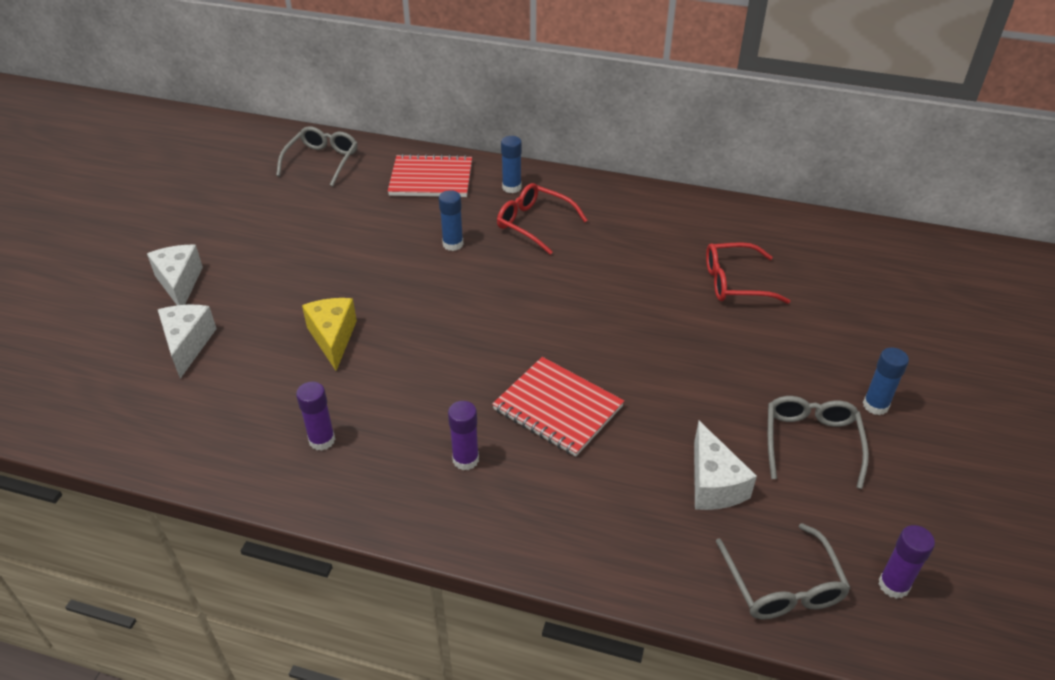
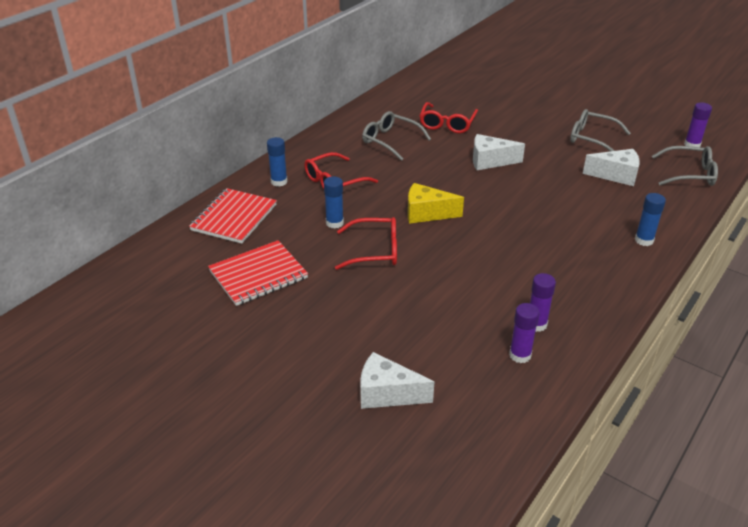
camera: 70 degrees left, 5 degrees down
(179, 283) = (288, 393): white cheese -> white cheese (490, 161)
(322, 161) = (151, 275): grey glasses -> grey glasses (391, 141)
(333, 338) = (420, 303): yellow cheese -> yellow cheese (426, 213)
(413, 284) = (374, 251): none -> red glasses
(465, 459) = (574, 260): purple glue stick -> purple glue stick (520, 355)
(557, 408) = (538, 214): red notebook -> red notebook (258, 275)
(875, 405) = (570, 113): blue glue stick -> blue glue stick (644, 240)

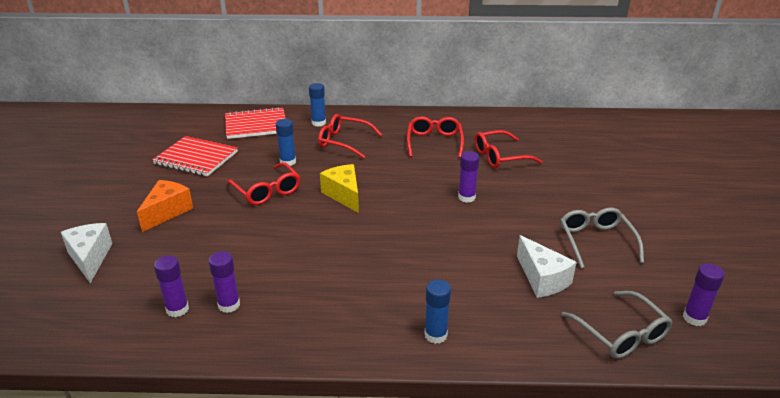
camera: 55 degrees right, 5 degrees down
(349, 321) = (167, 212): none -> orange cheese
(391, 141) = (434, 143): grey glasses -> red glasses
(490, 161) = (466, 197): white cheese -> purple glue stick

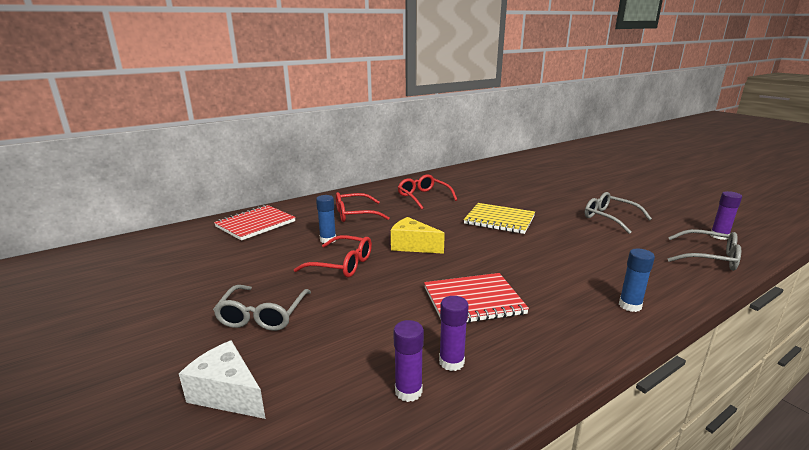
camera: 35 degrees left, 10 degrees down
(167, 212) = (263, 315): orange cheese -> grey glasses
(196, 158) = (229, 263): red notebook -> red notebook (473, 301)
(318, 123) = (313, 208): blue glue stick -> none
(466, 197) = (499, 220): purple glue stick -> yellow notebook
(500, 156) = (479, 193): red glasses -> none
(542, 279) = (622, 247): white cheese -> none

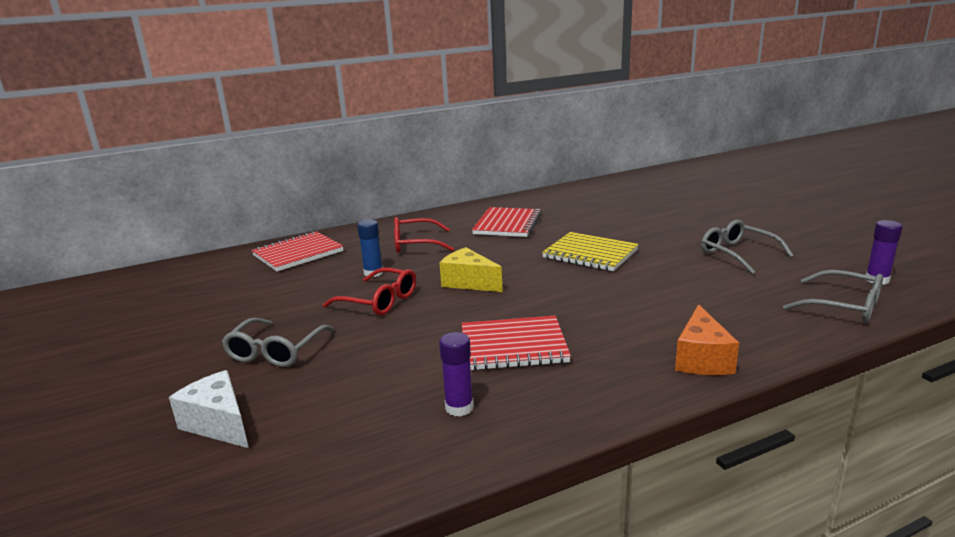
camera: 10 degrees right, 0 degrees up
(408, 391) = (401, 433): purple glue stick -> none
(424, 197) = (507, 224): red glasses -> red notebook
(630, 305) = (701, 359): blue glue stick -> orange cheese

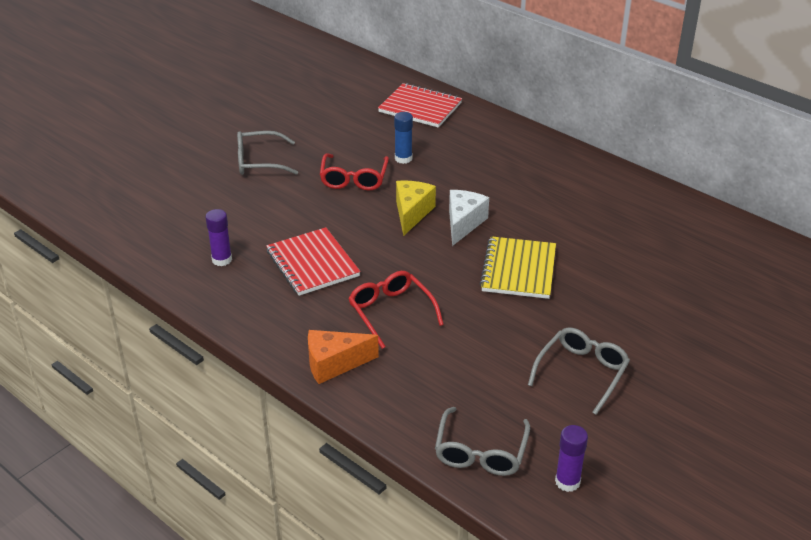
camera: 65 degrees right, 15 degrees up
(219, 424) = (172, 175): white cheese -> white cheese (463, 223)
(416, 244) = (478, 161): red glasses -> red glasses (391, 312)
(507, 224) = (566, 200): red notebook -> none

